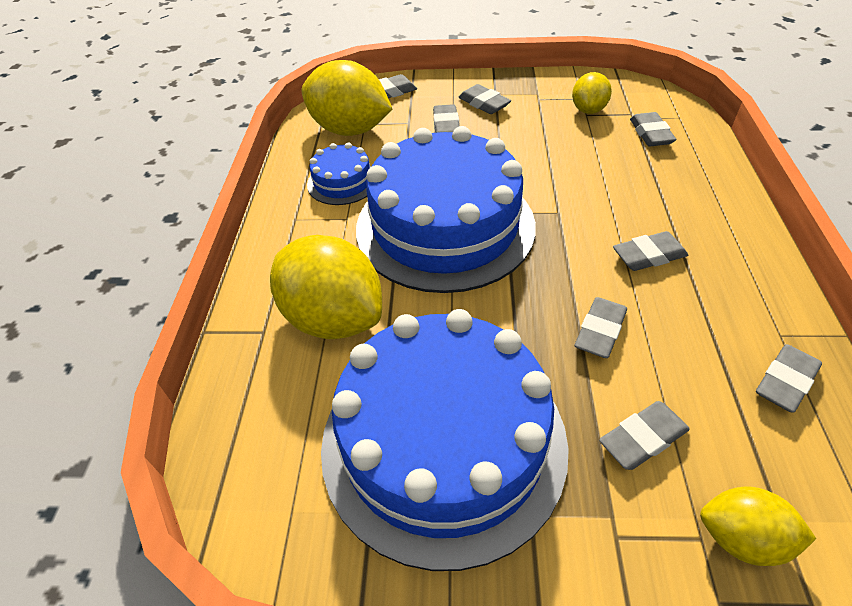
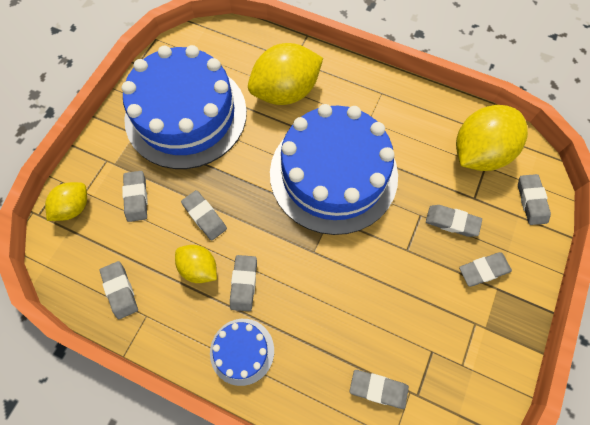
camera: 110 degrees right, 20 degrees up
(342, 182) = (410, 129): blue cake -> blue cake (242, 351)
(588, 110) = (438, 358): yellow lemon -> yellow lemon (199, 268)

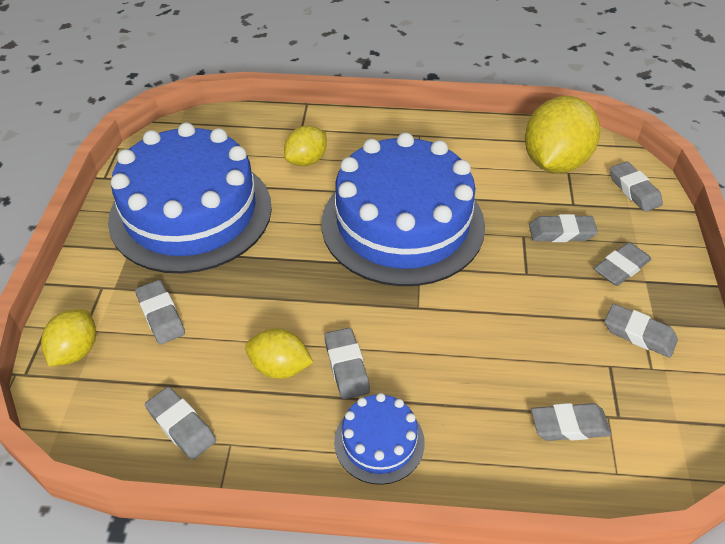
camera: 20 degrees left, 20 degrees down
(204, 216) = (262, 310): grey eraser -> grey eraser (639, 334)
(285, 92) = (306, 160): yellow lemon -> yellow lemon, size x0.55

